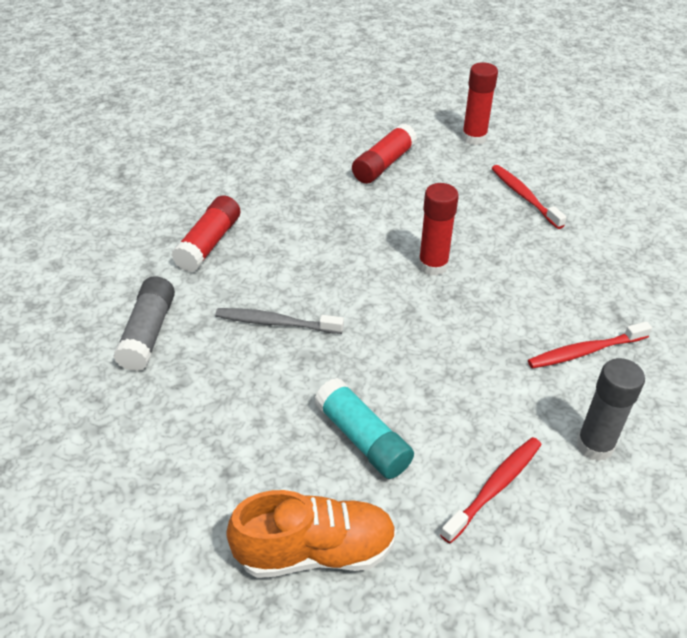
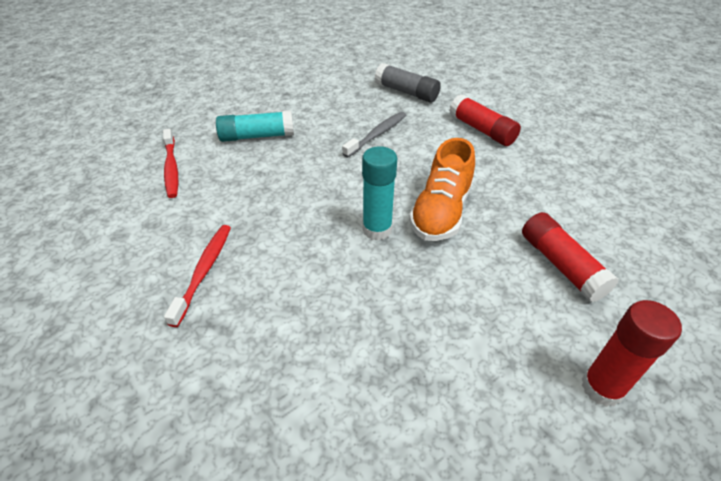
camera: 120 degrees right, 0 degrees up
(315, 551) = (216, 104): orange shoe -> orange shoe (441, 212)
(433, 265) = (377, 229): red glue stick -> turquoise glue stick
(524, 196) = (440, 364): red toothbrush -> none
(594, 445) = (138, 225): grey glue stick -> none

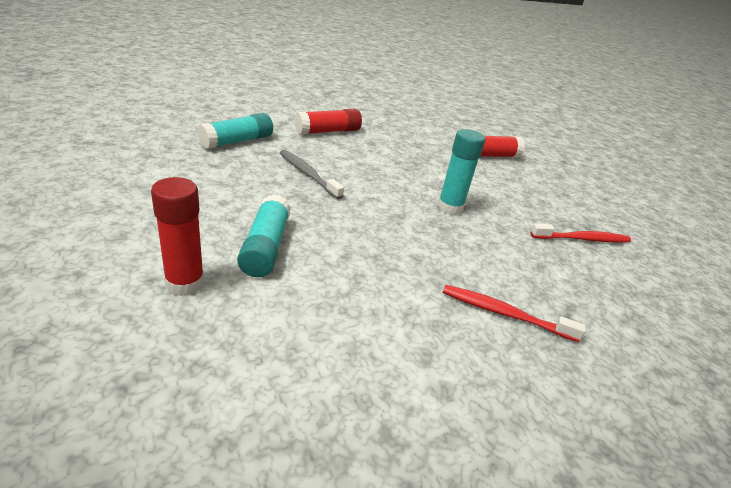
camera: 85 degrees left, 10 degrees down
(171, 168) = (306, 331): red toothbrush -> red toothbrush (582, 239)
(406, 92) = (237, 141): grey glue stick -> turquoise glue stick
(441, 212) = (432, 177): orange shoe -> none
(602, 388) = (573, 176): red glue stick -> red glue stick (185, 283)

